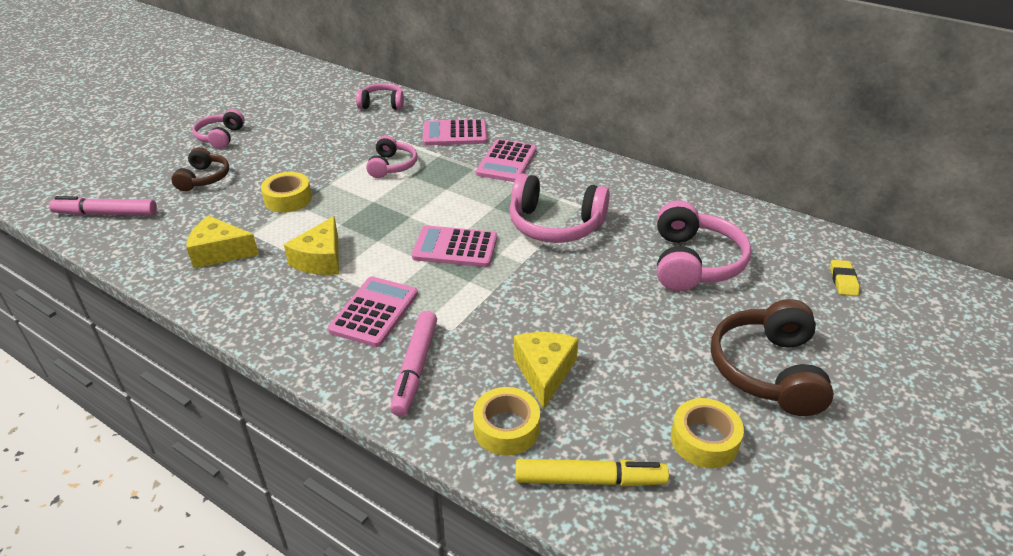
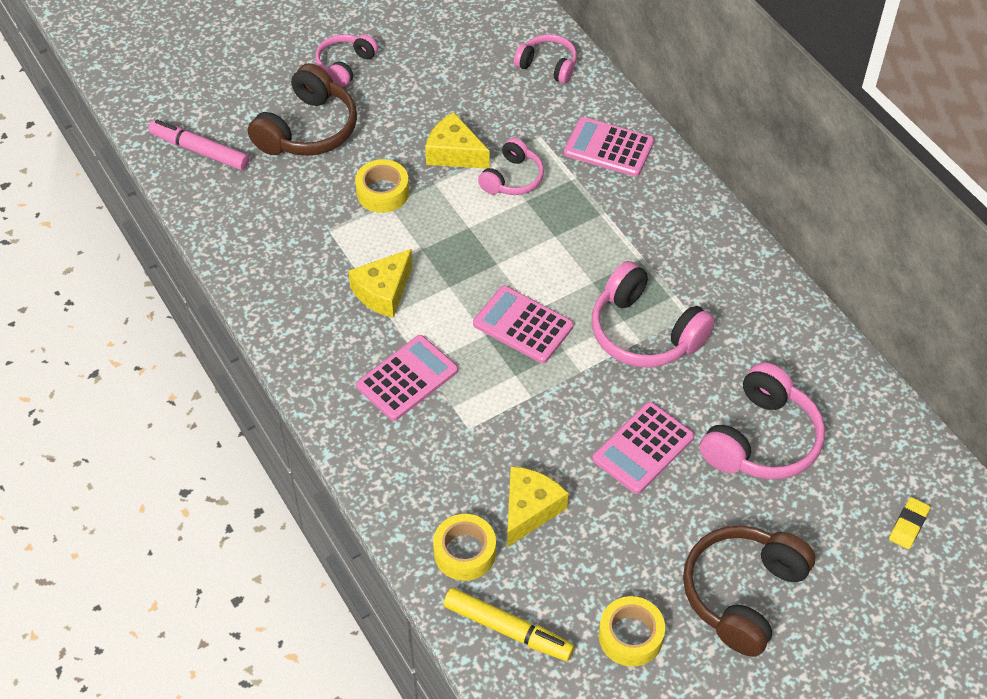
camera: 25 degrees right, 15 degrees up
(204, 178) = (308, 129): brown headphones -> brown headphones, size x1.67
(220, 252) = (291, 246): yellow cheese -> yellow cheese (454, 153)
(415, 368) = (416, 458): pink marker -> none
(506, 162) = (644, 216): pink calculator -> pink calculator (643, 448)

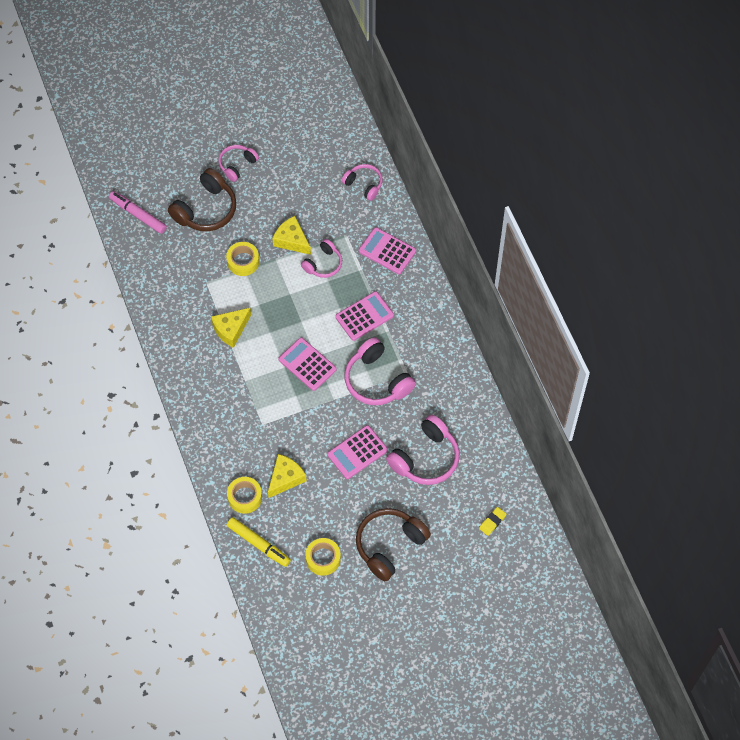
camera: 10 degrees right, 10 degrees up
(407, 378) = (234, 388): pink calculator -> pink calculator (364, 316)

